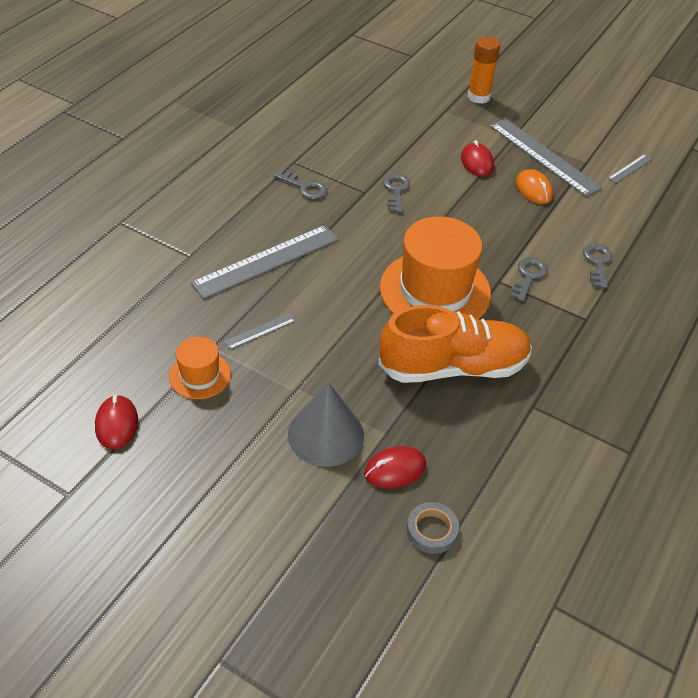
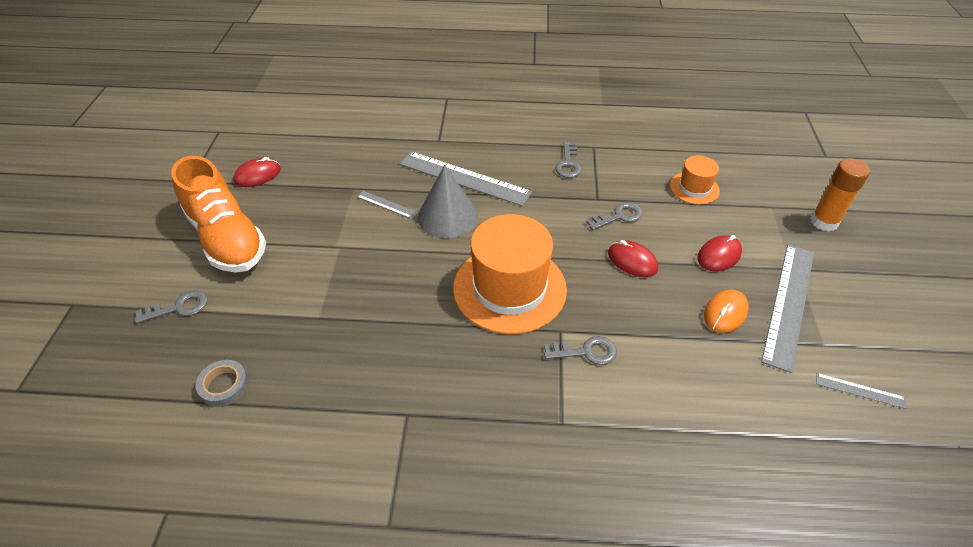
camera: 65 degrees right, 0 degrees up
(200, 375) = (322, 193): orange hat -> orange hat (694, 188)
(326, 434) = (298, 281): grey cone -> grey cone (447, 216)
(395, 469) = (280, 337): red mouse -> red mouse (632, 261)
(453, 367) = (420, 335): orange shoe -> orange shoe (227, 238)
(597, 262) = (660, 406): grey key -> grey key (179, 307)

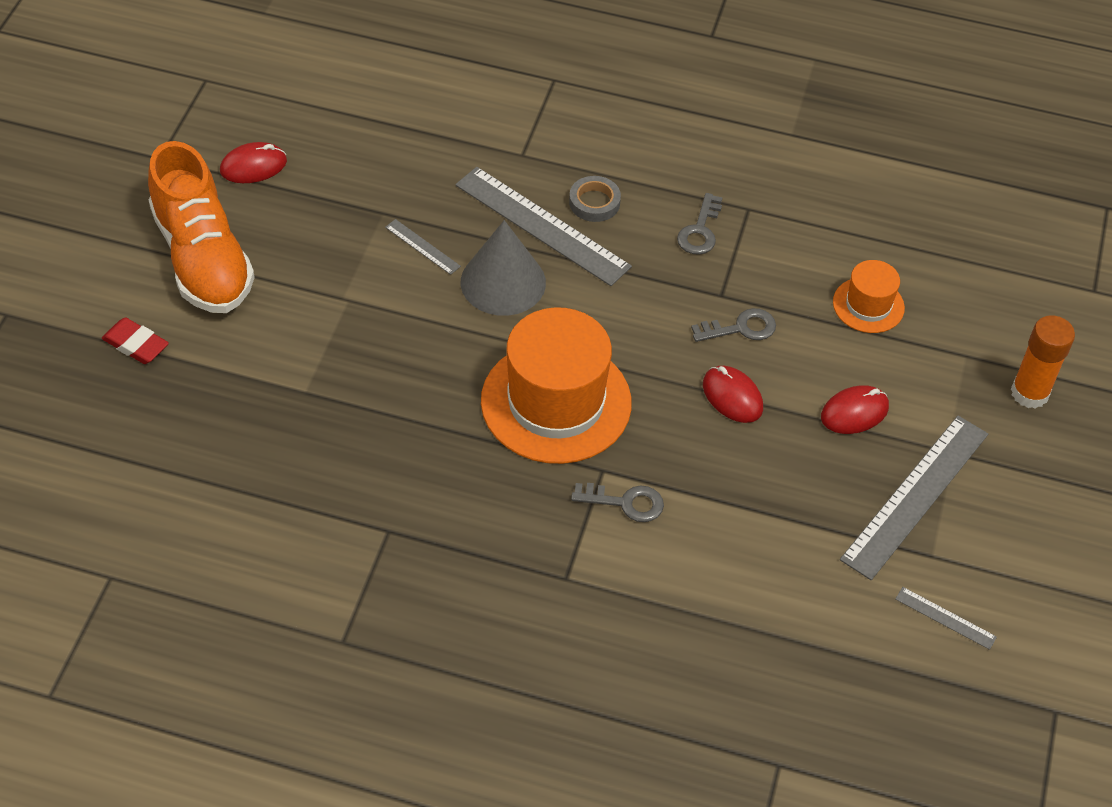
camera: 10 degrees right, 5 degrees up
(179, 307) = (136, 344): grey key -> red eraser
(224, 385) = (182, 454): grey tape -> grey tape (594, 202)
(725, 313) = (824, 491): orange mouse -> none

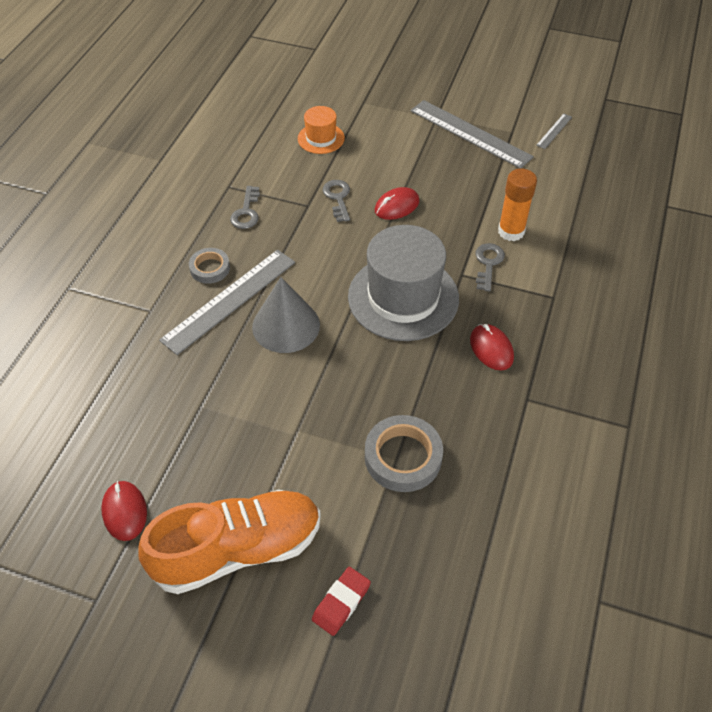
camera: 85 degrees left, 0 degrees up
(307, 398) = (403, 457): none -> grey tape
(422, 247) = (243, 378): grey ruler -> none
(556, 402) = (403, 297): orange hat -> grey hat
(700, 231) = (246, 212): grey key -> grey key turned 75 degrees clockwise
(854, 412) = (408, 152): red mouse -> red mouse (491, 349)
(1029, 393) = (392, 82): orange glue stick -> orange glue stick (511, 231)

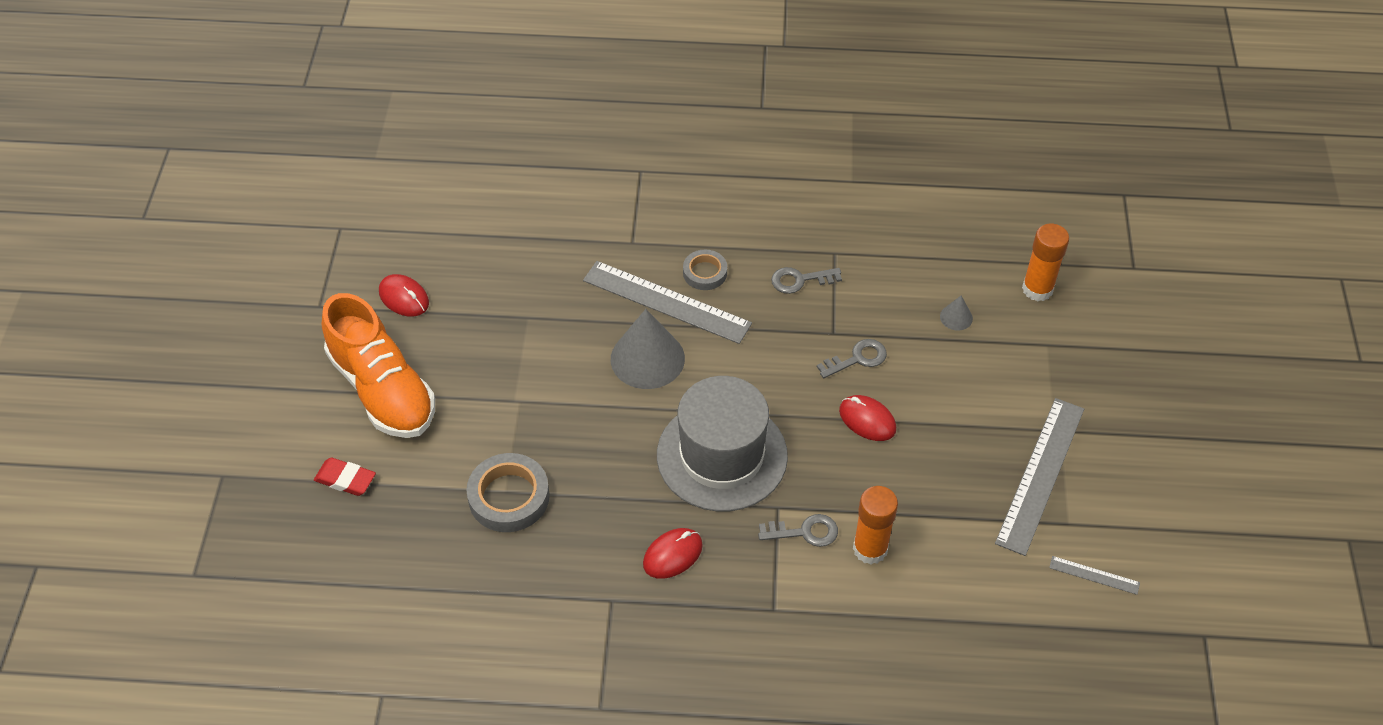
camera: 75 degrees right, 0 degrees up
(124, 511) = (404, 298): red mouse -> red mouse turned 75 degrees clockwise
(313, 94) = (1037, 289): none -> orange glue stick
(321, 138) = (956, 317): orange hat -> grey cone

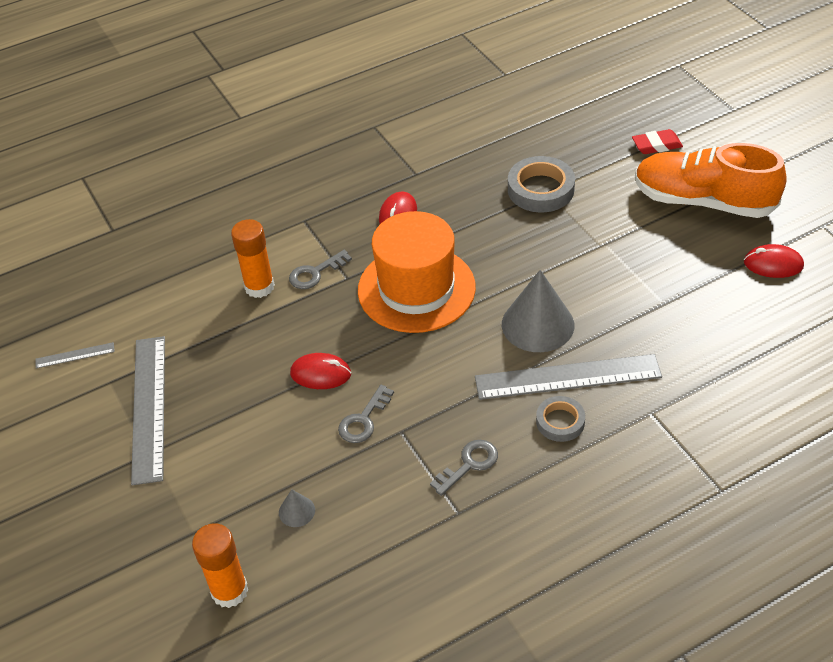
camera: 150 degrees right, 5 degrees down
(722, 455) = (416, 289): grey hat -> orange hat

